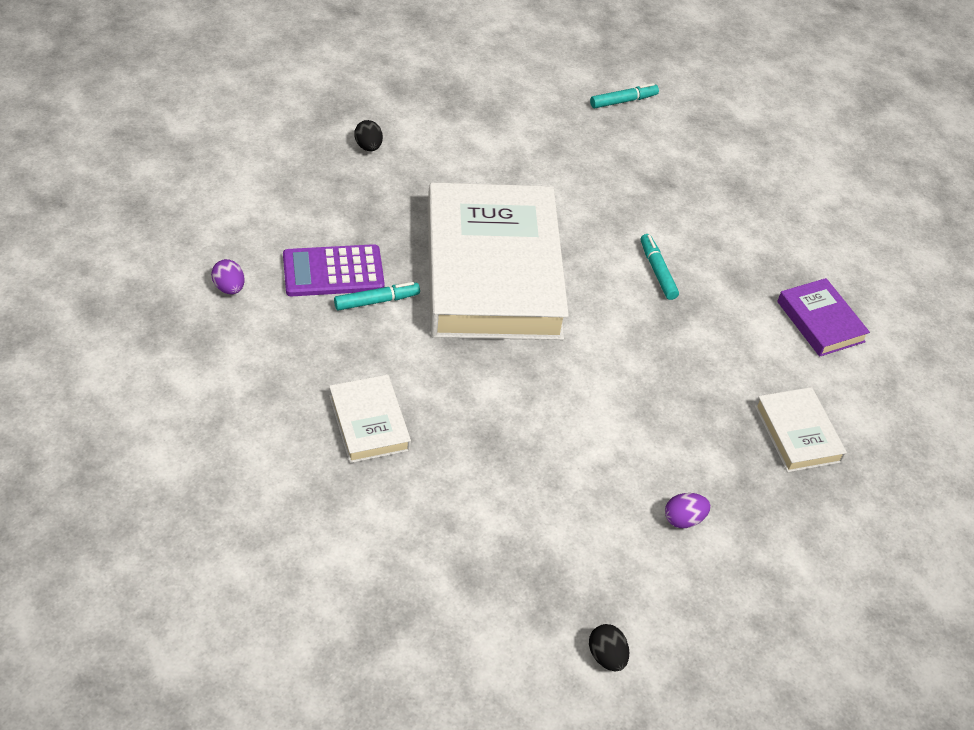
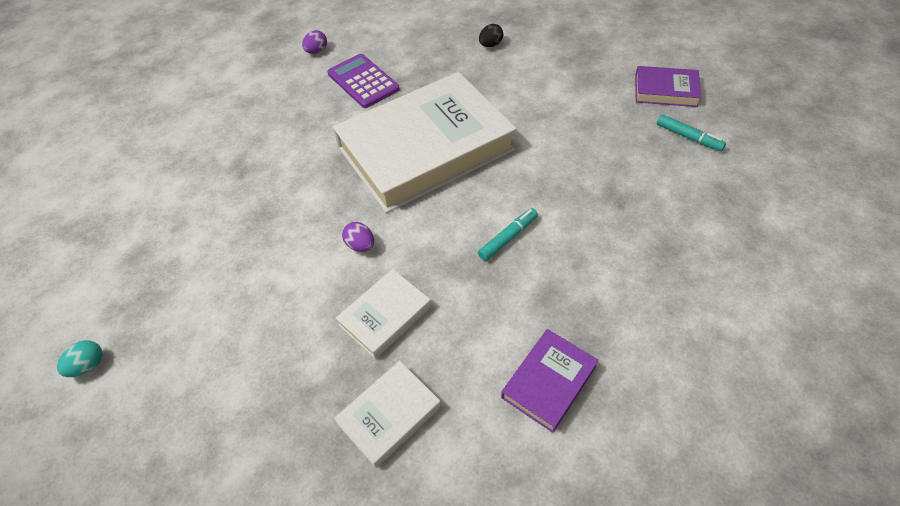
camera: 70 degrees right, 5 degrees up
(369, 423) = (244, 153): white book -> white book (385, 316)
(376, 301) = (352, 110): turquoise marker -> none
(553, 78) = (665, 90): none -> purple book
(606, 656) = (88, 365): black egg -> turquoise egg
(683, 519) = (244, 363): purple egg -> purple egg (360, 245)

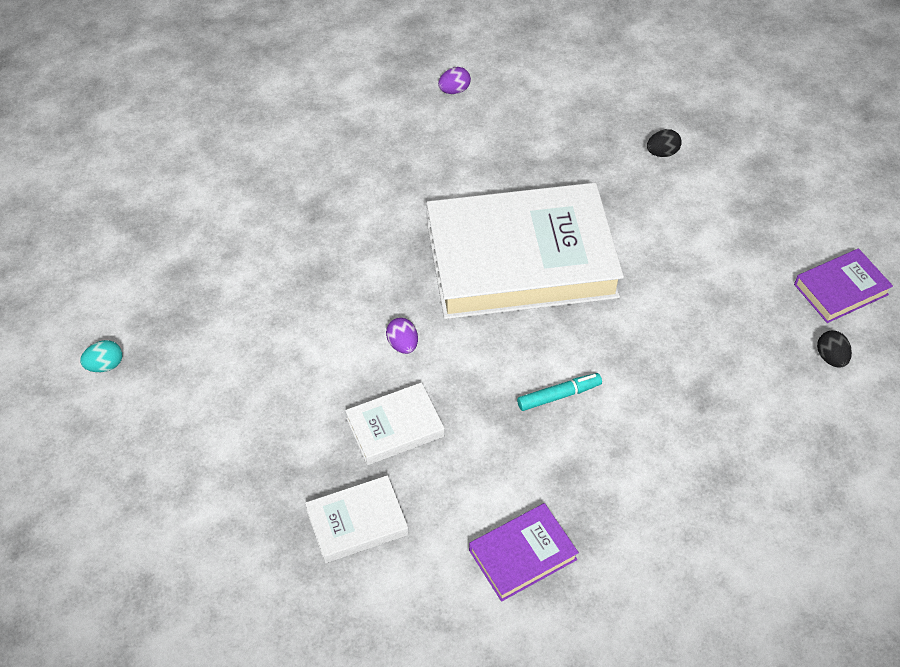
camera: 20 degrees right, 0 degrees up
(363, 81) = (490, 150): purple calculator -> none
(665, 90) = (841, 289): purple book -> purple book turned 60 degrees counterclockwise
(688, 137) = (830, 357): turquoise marker -> black egg

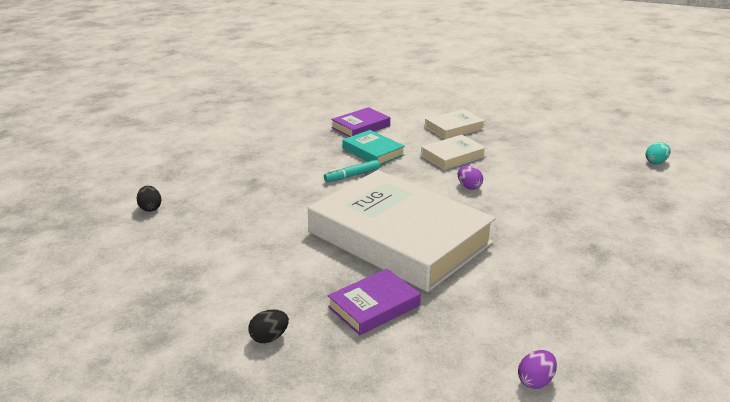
camera: 170 degrees right, 25 degrees down
(516, 460) = (373, 152): none -> turquoise book
(521, 260) = (399, 237): white book -> white book turned 60 degrees clockwise
(841, 289) = (121, 246): purple book -> purple book (374, 306)

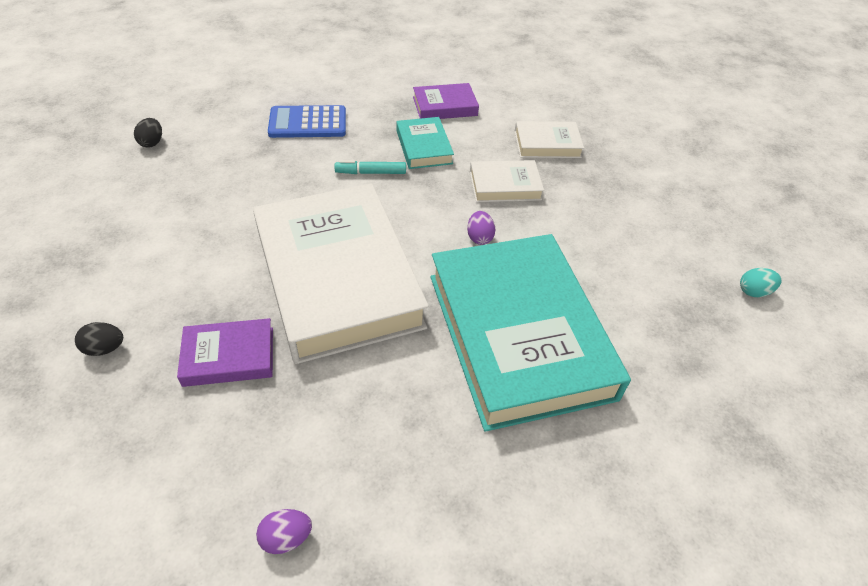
camera: 25 degrees right, 20 degrees up
(269, 162) = (308, 123): none -> blue calculator
(552, 226) = (518, 335): none -> turquoise book

